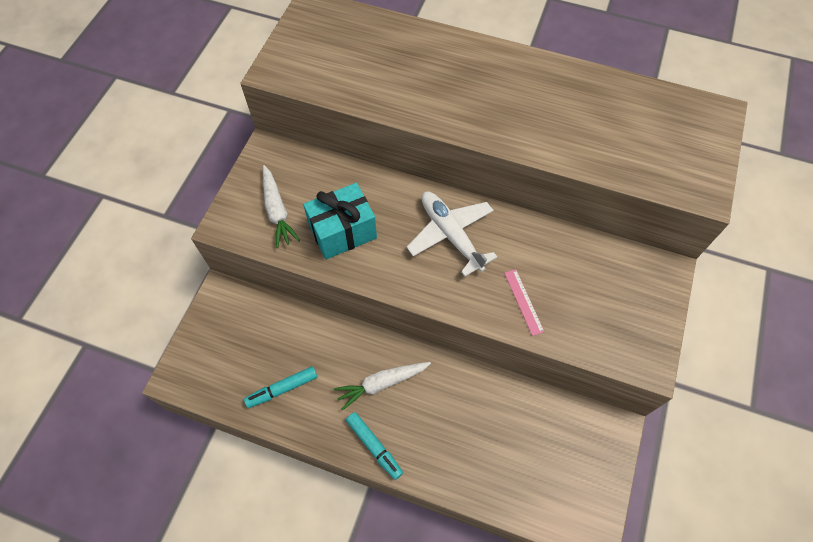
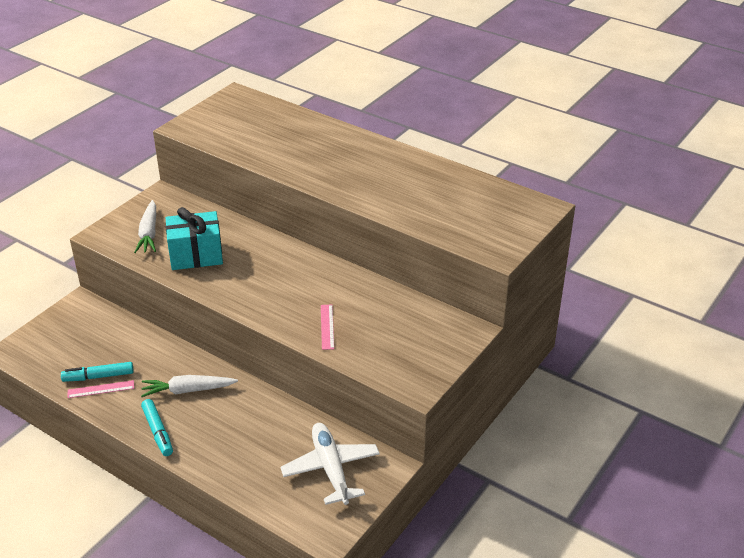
camera: 15 degrees right, 25 degrees down
(292, 405) = (101, 389): none -> pink ruler
(450, 234) = (287, 273): white plane -> white plane (331, 468)

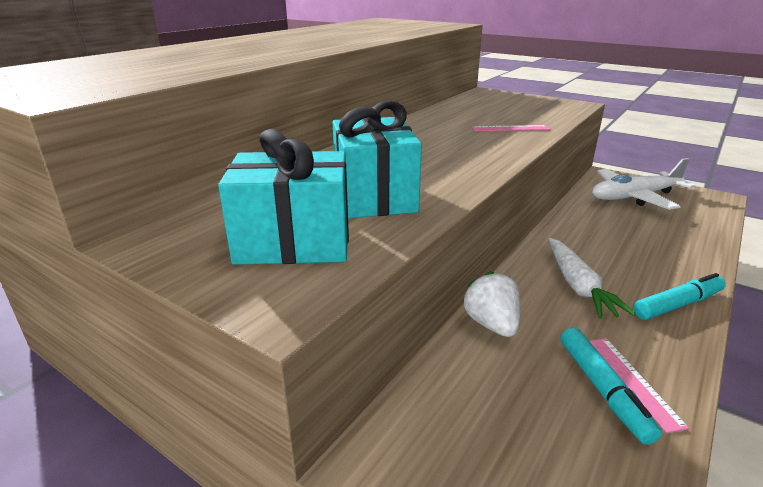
camera: 90 degrees left, 10 degrees down
(149, 233) = (294, 242): white carrot -> turquoise gift
(157, 346) = (492, 324): none -> white strawberry

